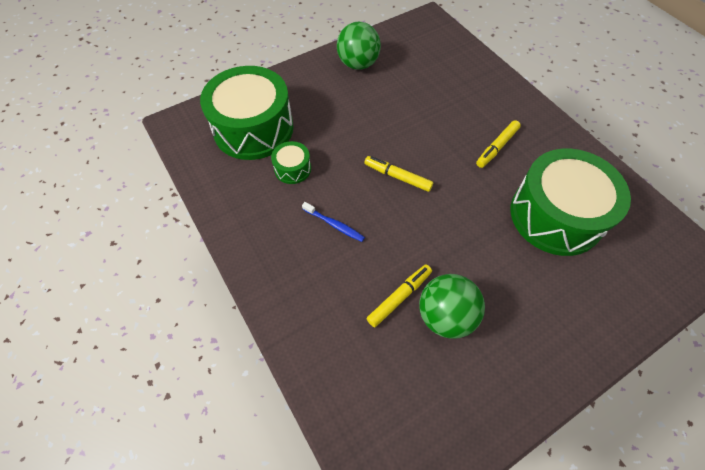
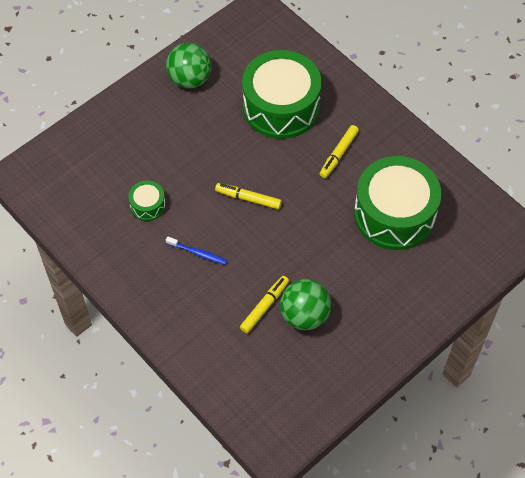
camera: 10 degrees left, 0 degrees up
(253, 128) = (99, 169): green drum -> green drum (281, 107)

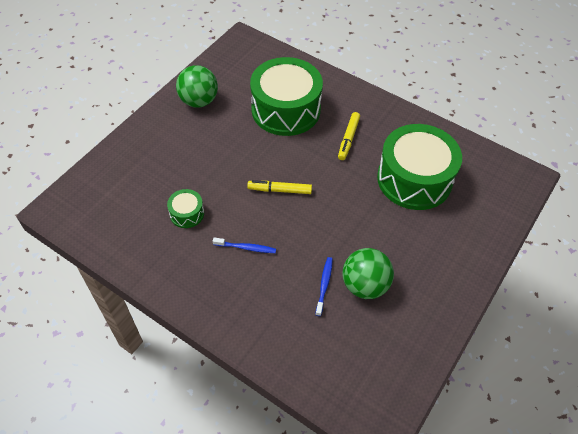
camera: 15 degrees left, 5 degrees down
(264, 307) = (324, 285): yellow marker -> blue toothbrush

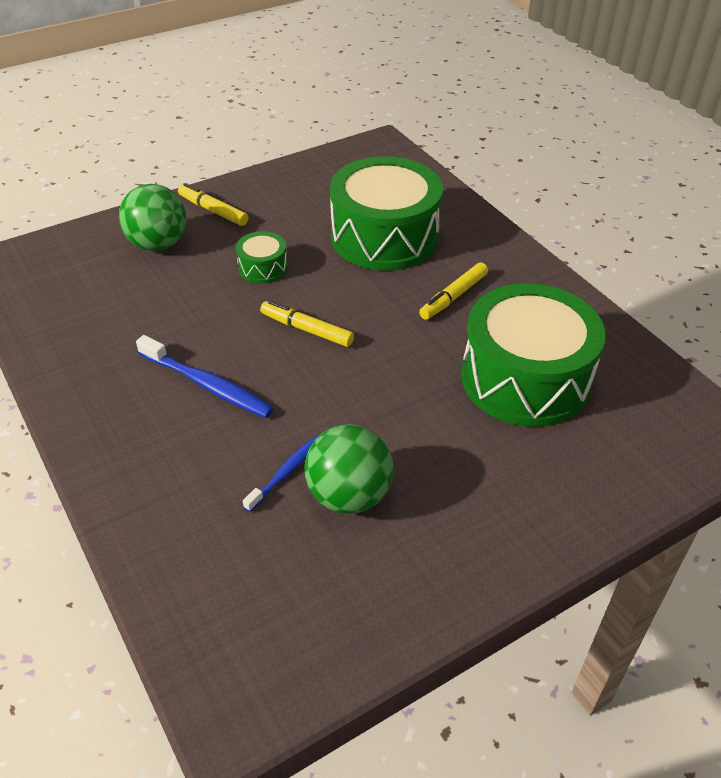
camera: 25 degrees right, 10 degrees down
(169, 124) = (213, 211): none -> yellow marker
(187, 213) = (158, 318): green drum -> green drum (263, 268)
(199, 101) = (271, 196): green ball -> green ball (158, 244)
(246, 248) = (207, 385): blue toothbrush -> blue toothbrush, size x1.62

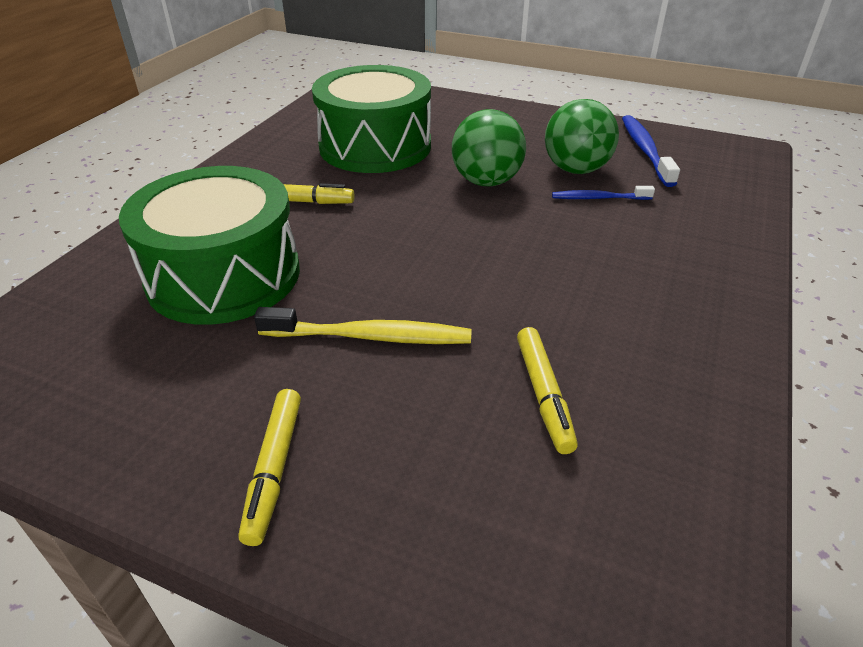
camera: 125 degrees left, 5 degrees down
(158, 244) = (419, 476): green ball -> green ball (486, 182)
(207, 385) = (582, 276): blue toothbrush -> blue toothbrush (645, 150)
(263, 268) = (370, 336): green drum -> yellow toothbrush
(307, 330) = (439, 257): yellow marker -> yellow marker (543, 394)

